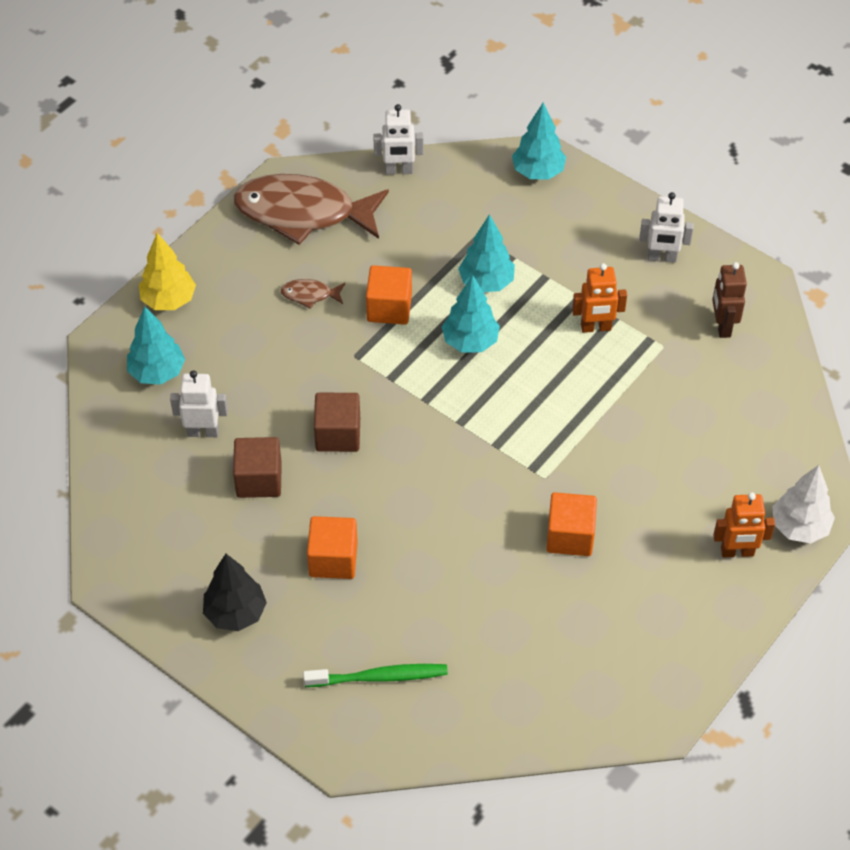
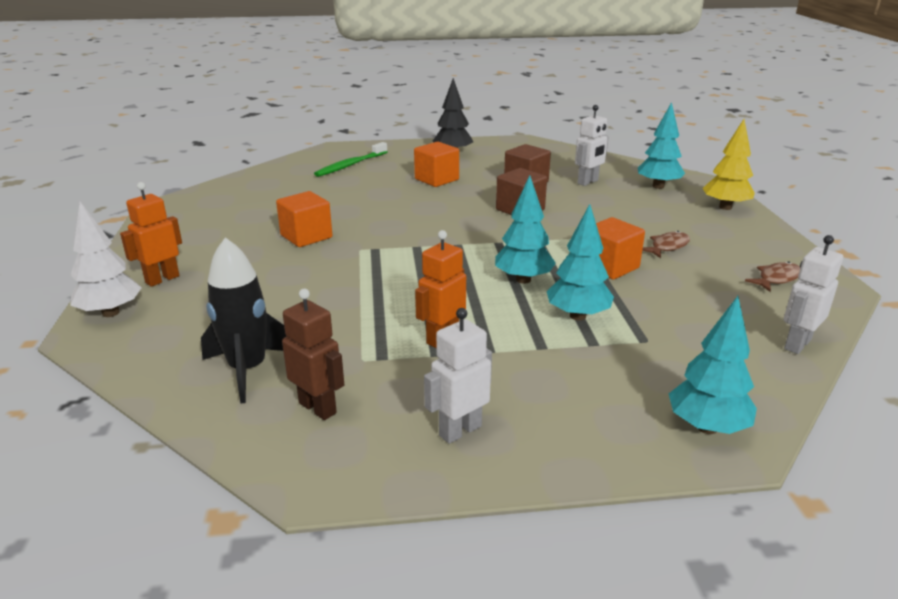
camera: 135 degrees right, 25 degrees down
(303, 213) = (776, 278): brown fish -> brown fish, size x0.41
(740, 388) = (248, 369): none -> black rocket

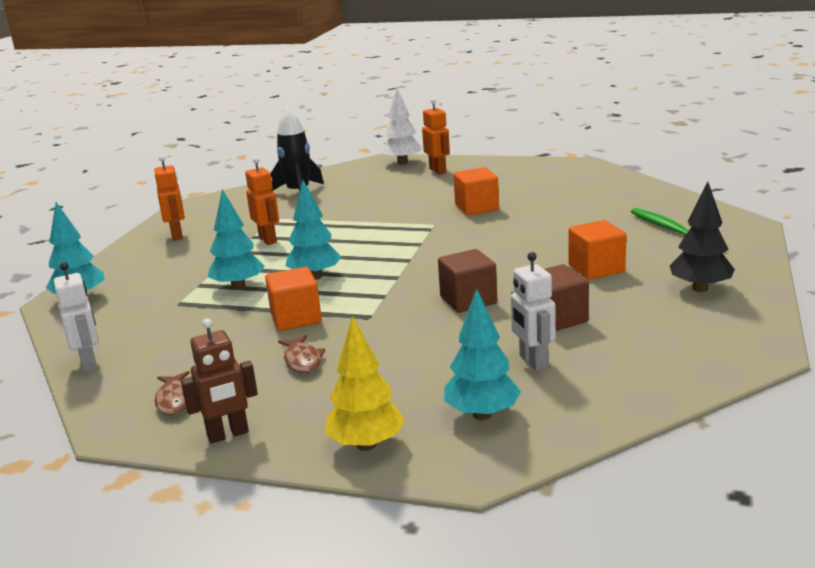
camera: 115 degrees right, 5 degrees down
(318, 408) = (242, 207): brown robot -> brown robot (228, 435)
(460, 430) = (177, 235): white robot -> orange robot

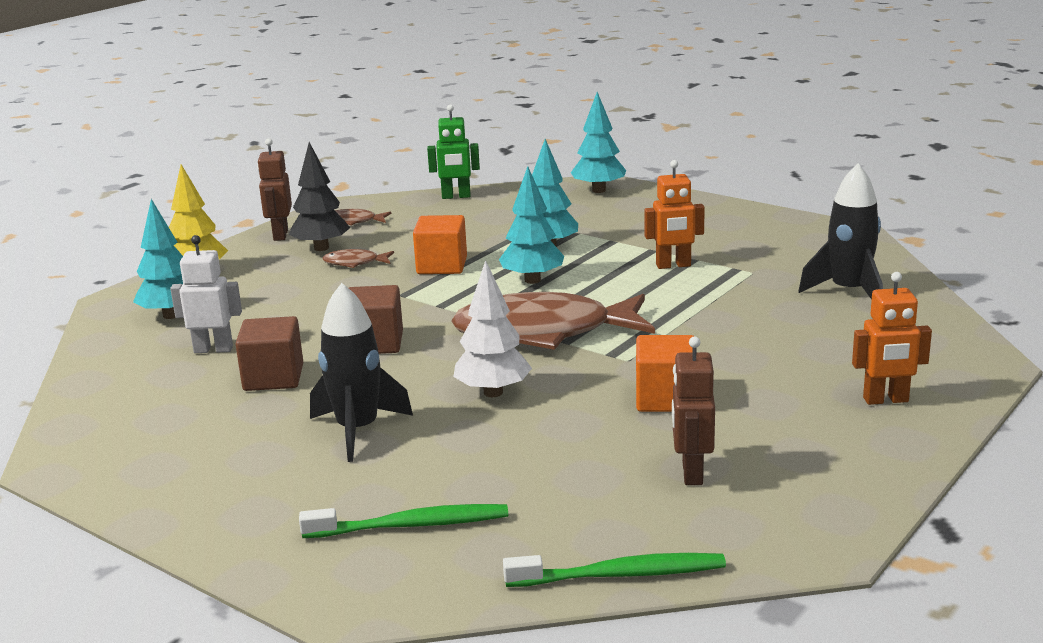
camera: 110 degrees right, 0 degrees up
(89, 363) = (456, 196): white robot -> green robot
(177, 235) = (737, 225): orange robot -> none
(402, 162) = (959, 378): white tree -> white tree (493, 392)
(409, 253) = (543, 332): none -> brown fish
(550, 190) = (691, 473): none -> brown robot
(596, 268) = (358, 430): orange cube -> black rocket
(649, 187) = (620, 575): none -> green toothbrush
(700, 288) = (219, 480): black tree -> black tree (321, 248)

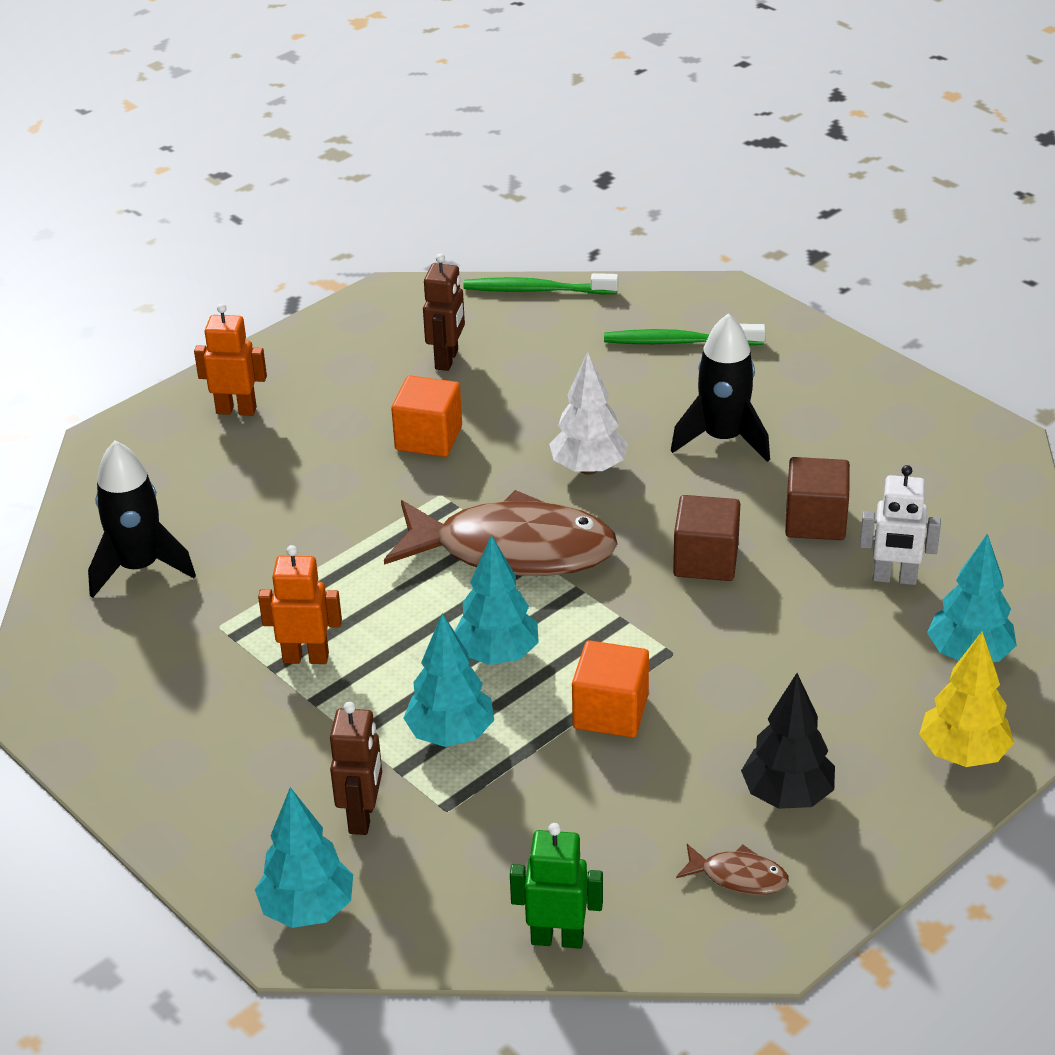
camera: 170 degrees left, 15 degrees up
(280, 235) = (859, 852): brown robot -> brown robot (362, 817)
(355, 263) = (734, 742): brown fish -> none

